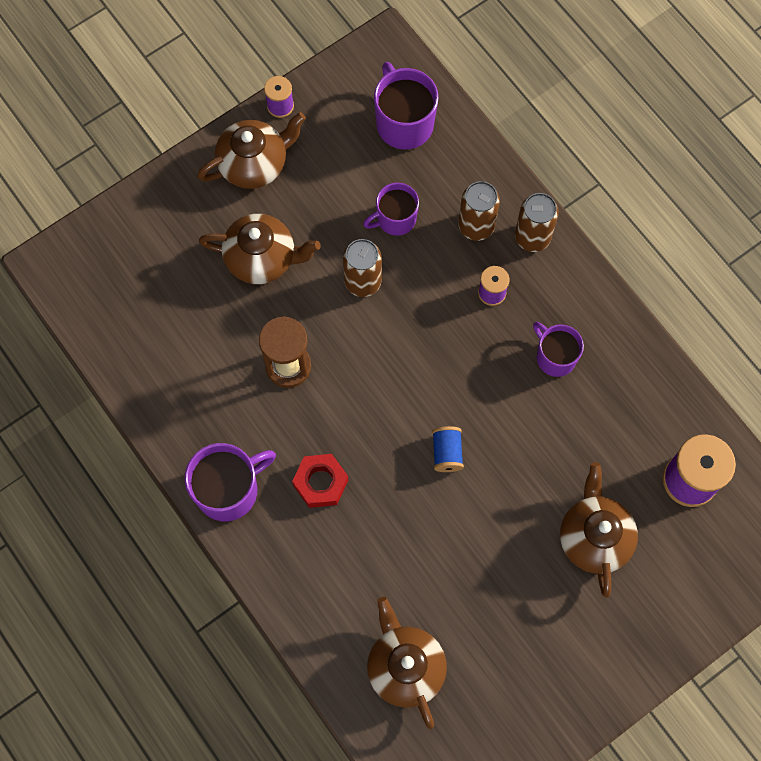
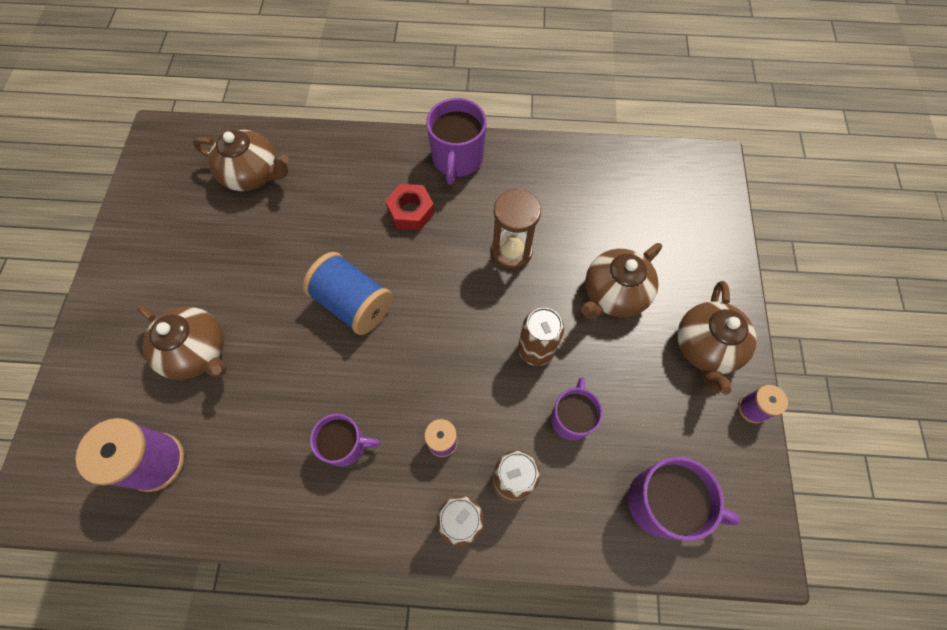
camera: 130 degrees right, 5 degrees down
(447, 453) = (353, 303): blue spool -> blue spool, size x1.89

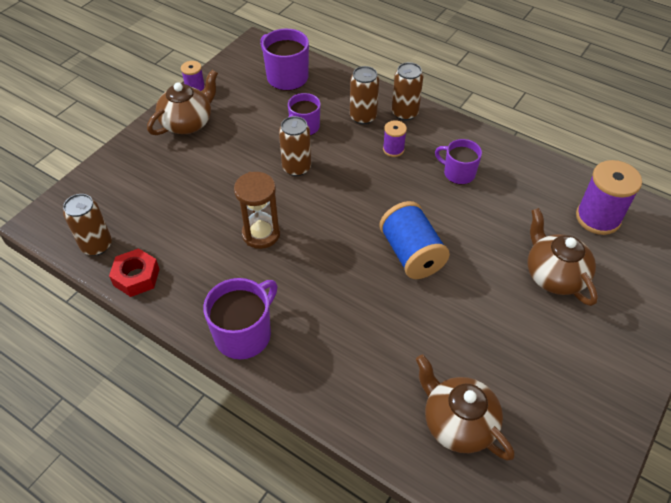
camera: 150 degrees left, 15 degrees down
(411, 211) = (320, 305): red nut -> red nut (136, 277)
(614, 294) = (214, 174): brown teapot -> none
(643, 167) = (96, 245): none -> brown can

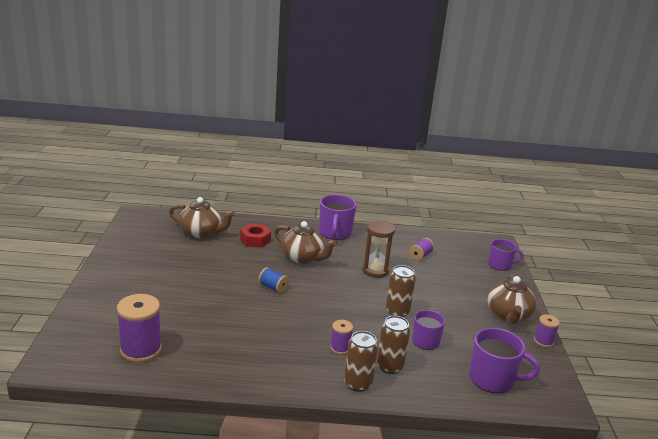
camera: 145 degrees right, 25 degrees down
(96, 245) = (454, 242): brown can -> none
(136, 277) = (415, 237): red nut -> red nut (255, 240)
(175, 237) = (420, 256): none -> purple spool
(411, 254) = (273, 287): blue spool -> blue spool, size x0.53
(458, 173) = (274, 347): purple mug -> purple mug (500, 265)
(554, 275) = (168, 303): brown teapot -> brown teapot (302, 258)

